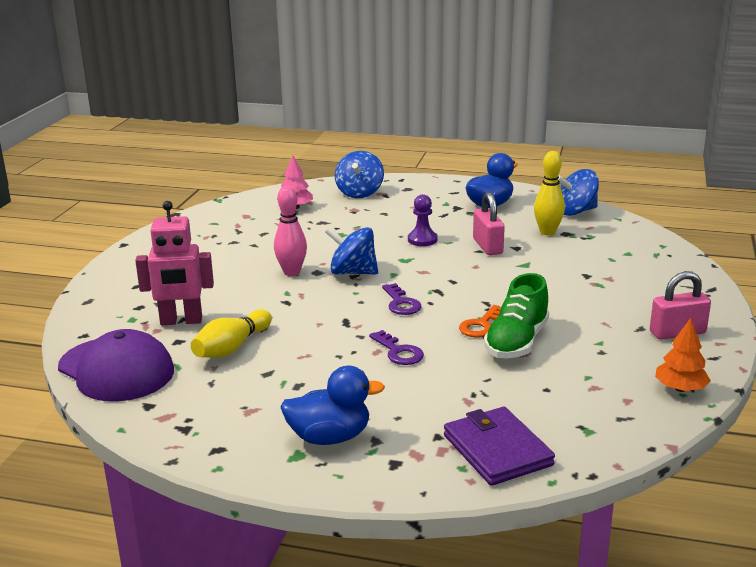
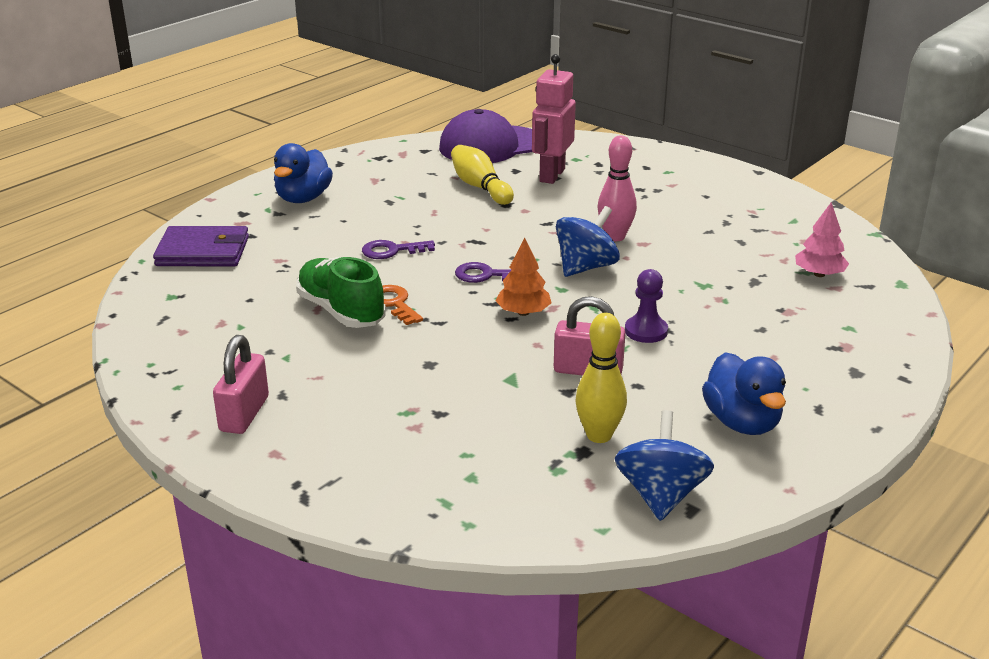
camera: 115 degrees right, 5 degrees up
(359, 193) = (854, 329): blue spinning top -> none
(680, 388) = (158, 366): orange tree -> orange tree (523, 312)

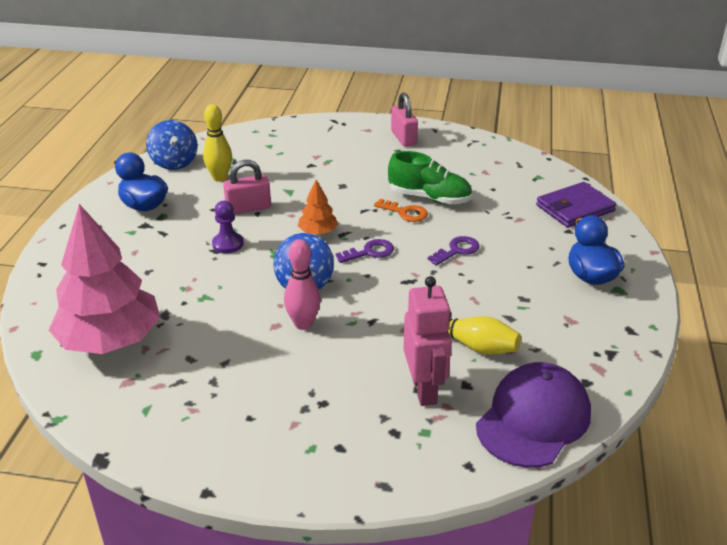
camera: 150 degrees right, 5 degrees up
(819, 274) = (111, 340): pink tree -> pink tree, size x2.22

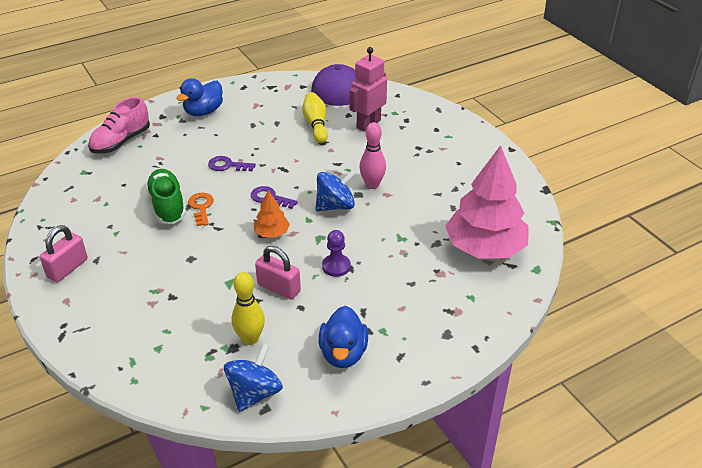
camera: 130 degrees left, 5 degrees up
(575, 208) = (121, 142): purple wallet -> pink shoe

